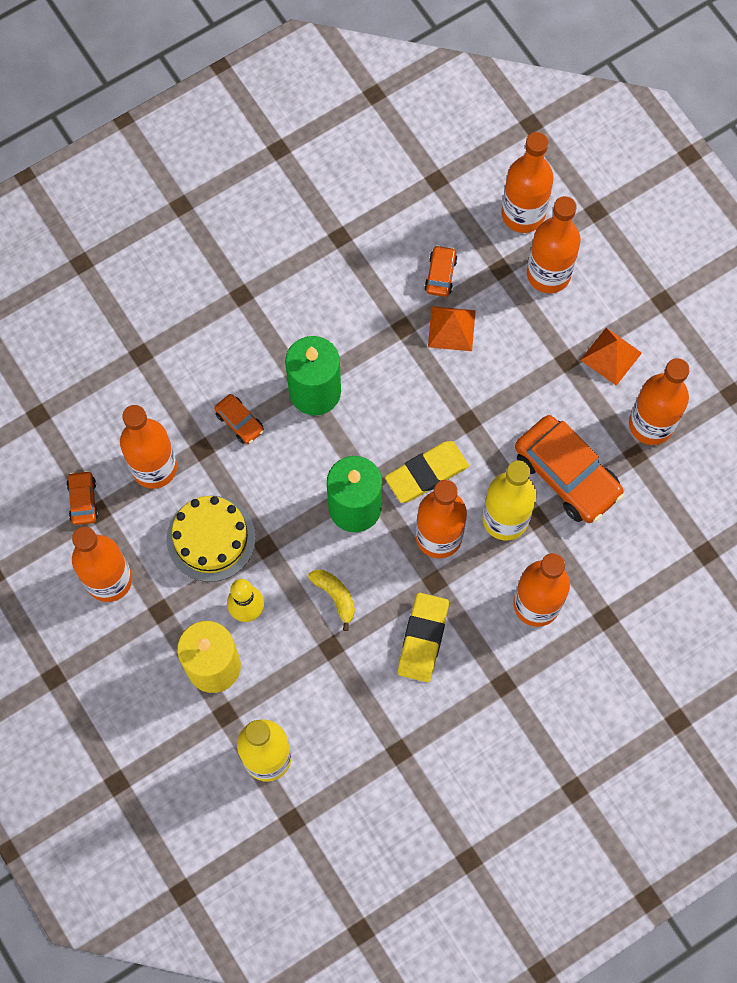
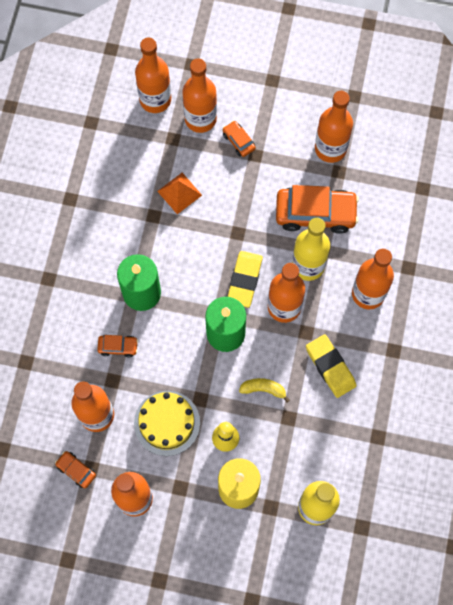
camera: 45 degrees left, 0 degrees up
(440, 274) = (144, 170): orange car -> orange car (238, 141)
(611, 356) = (275, 132): orange pyramid -> none

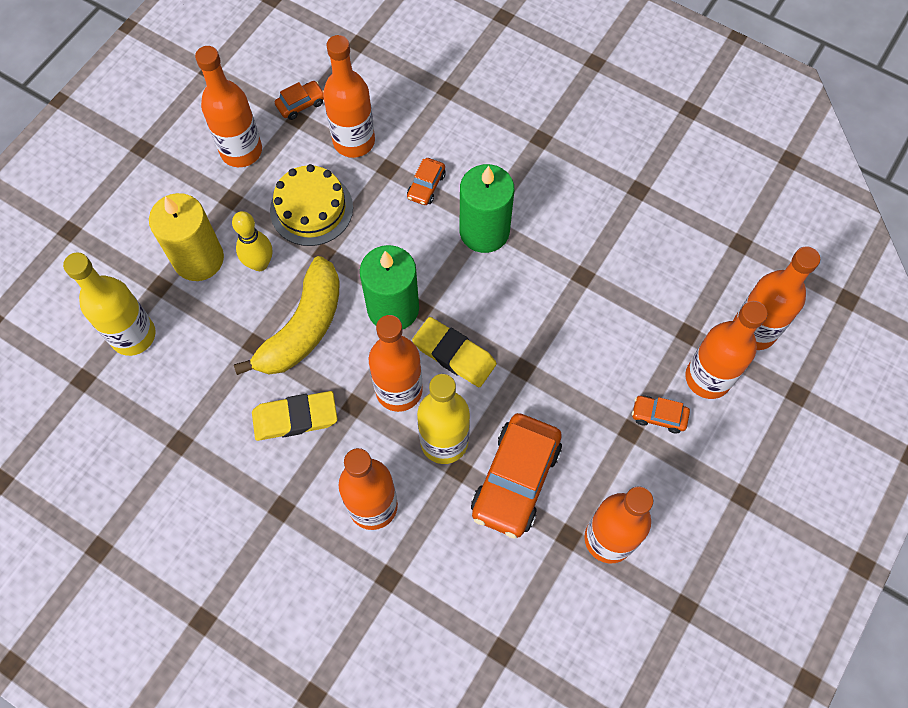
camera: 110 degrees right, 5 degrees down
(179, 193) = (605, 316): orange pyramid -> none
(238, 141) = (658, 416): orange car -> orange car turned 150 degrees counterclockwise
(263, 389) = (303, 328): yellow banana -> yellow banana, size x2.15

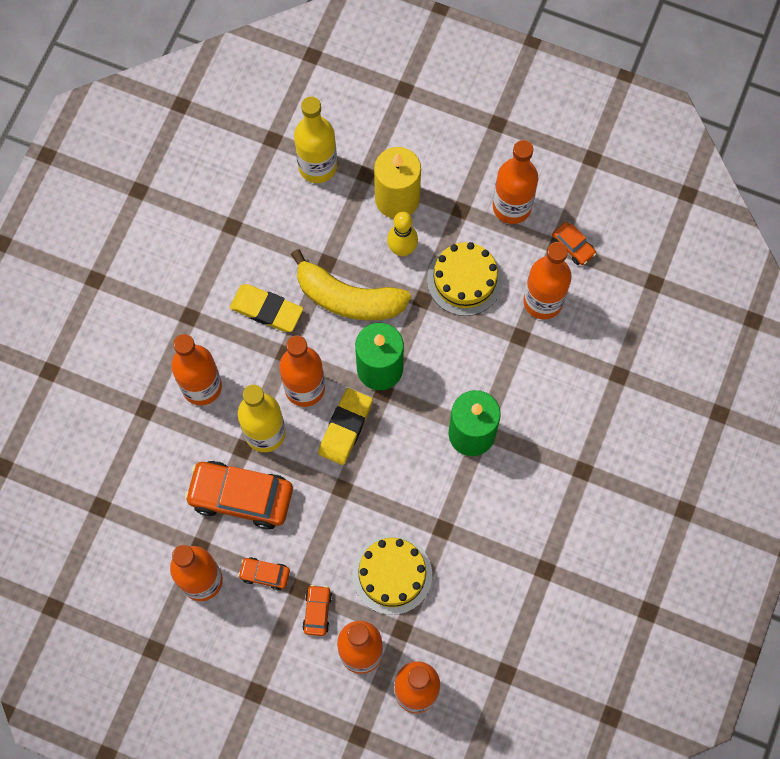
camera: 80 degrees right, 5 degrees up
(295, 418) = (266, 310): yellow eraser -> yellow eraser turned 45 degrees counterclockwise
(426, 186) = (508, 374): orange car -> orange car (265, 574)
(626, 333) = (392, 574): none -> yellow cake

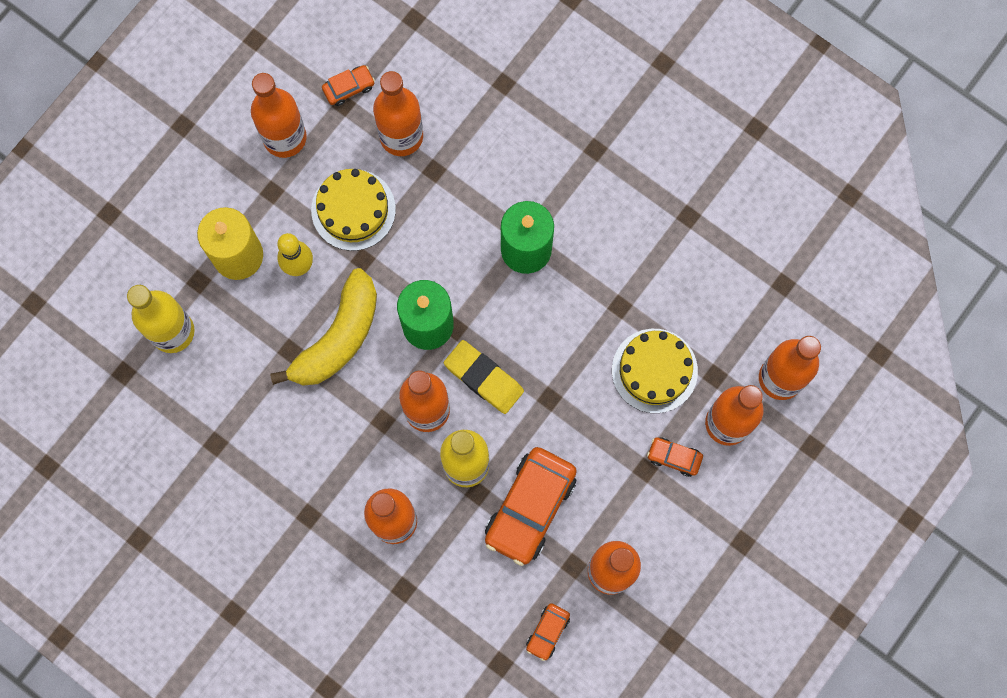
camera: 75 degrees left, 5 degrees up
(265, 574) = (621, 502): orange car -> orange car (547, 632)
(266, 310) = (326, 429): yellow eraser -> none

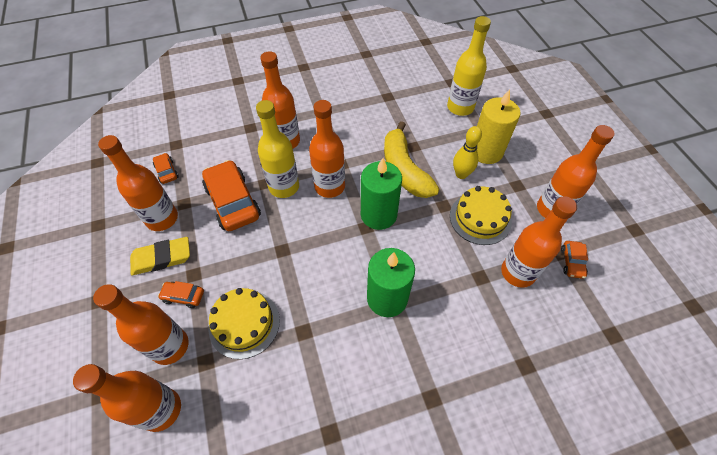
camera: 125 degrees right, 20 degrees down
(483, 378) = (324, 223): yellow eraser -> yellow eraser (162, 258)
(674, 457) = (183, 296): orange car -> orange car turned 135 degrees counterclockwise

